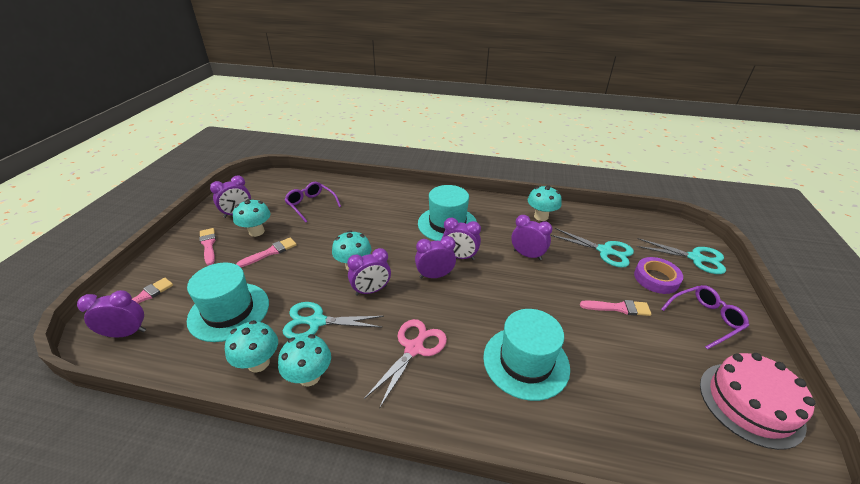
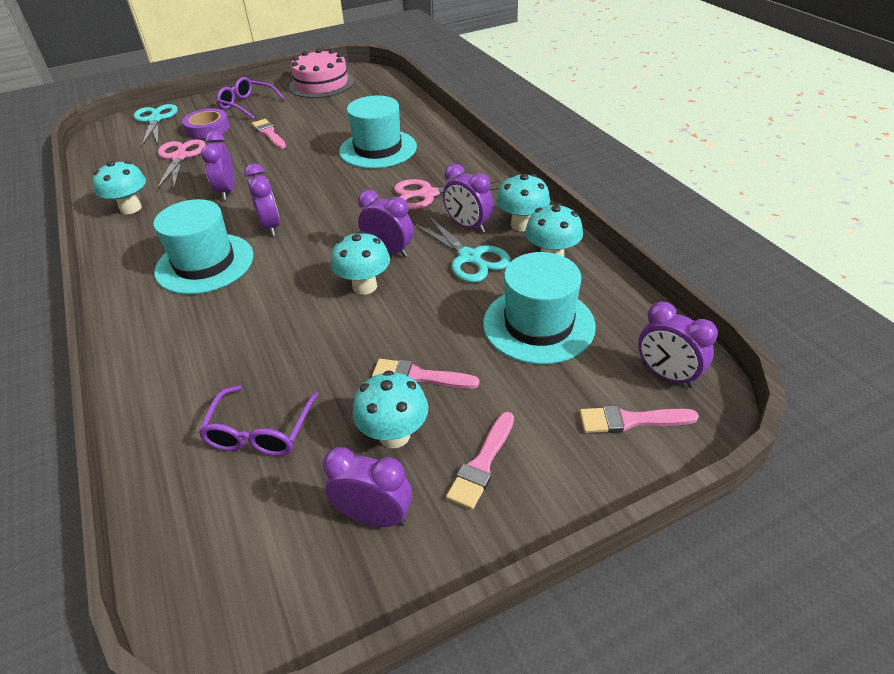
camera: 125 degrees left, 5 degrees up
(435, 275) = (320, 227): purple clock -> purple clock (468, 226)
(605, 251) = (180, 157): turquoise scissors -> pink scissors

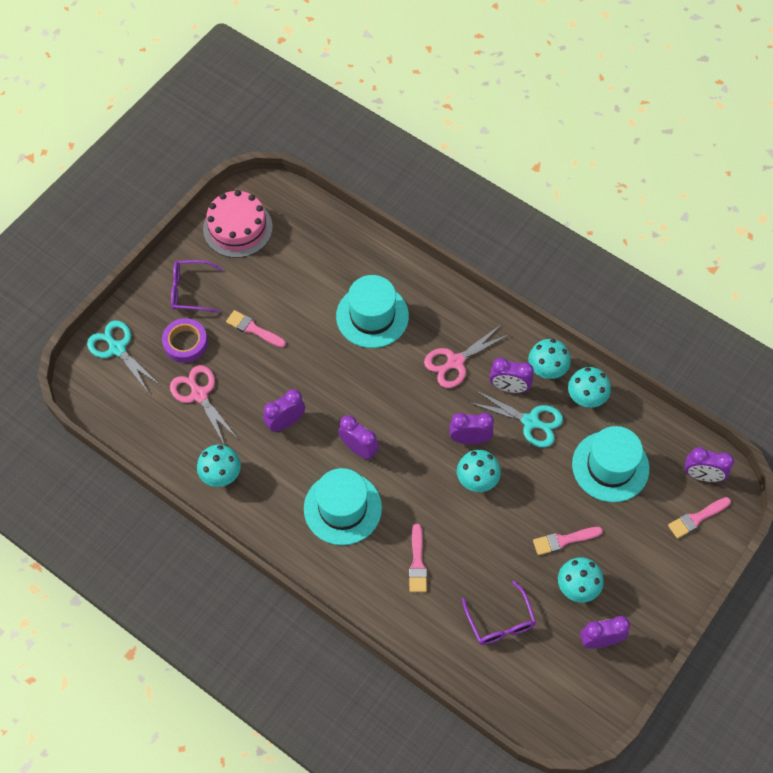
camera: 30 degrees left, 20 degrees up
(227, 191) = (285, 422): purple clock -> purple clock turned 90 degrees clockwise
(482, 464) = (635, 583): pink brush -> pink brush (417, 563)

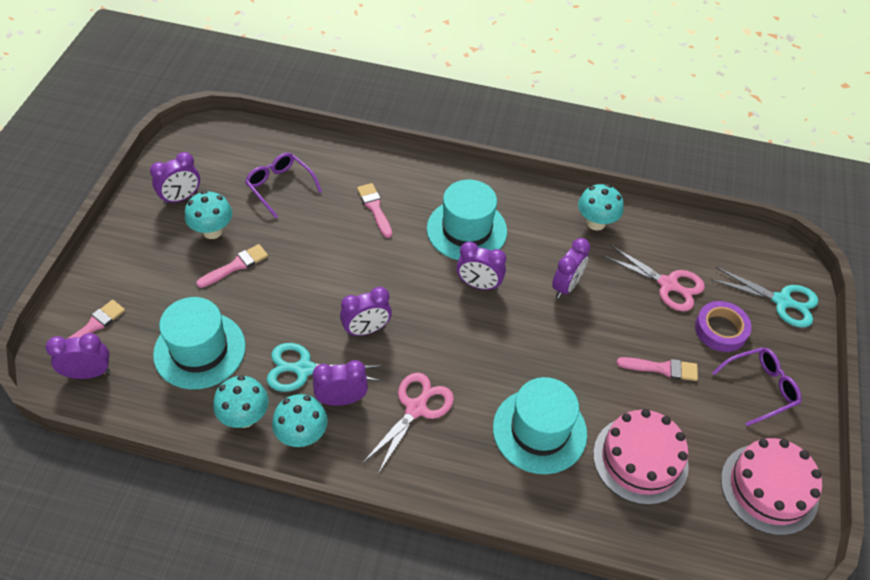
camera: 155 degrees right, 10 degrees down
(312, 274) = (640, 459): none -> pink cake
(477, 480) = (343, 292): turquoise mushroom -> none

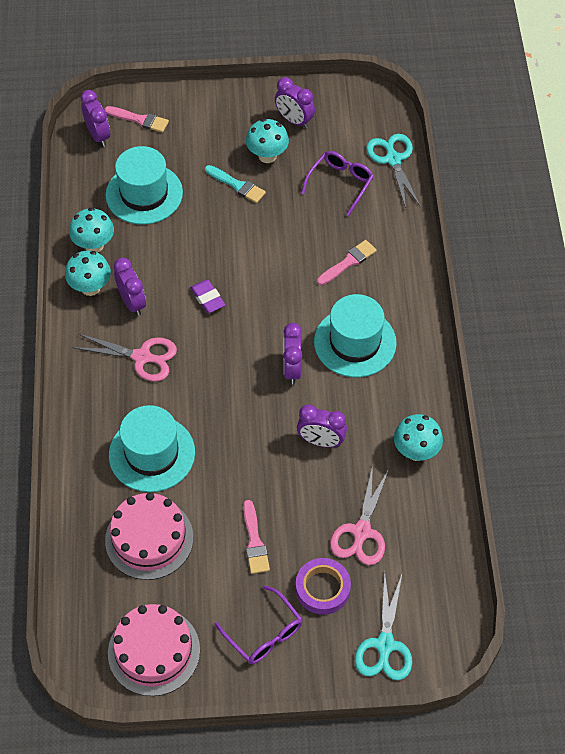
camera: 75 degrees right, 5 degrees up
(236, 266) = (237, 185): pink brush -> turquoise brush
(304, 369) = (151, 268): turquoise scissors -> turquoise scissors (393, 159)
(366, 330) = (207, 298): purple clock -> purple eraser

